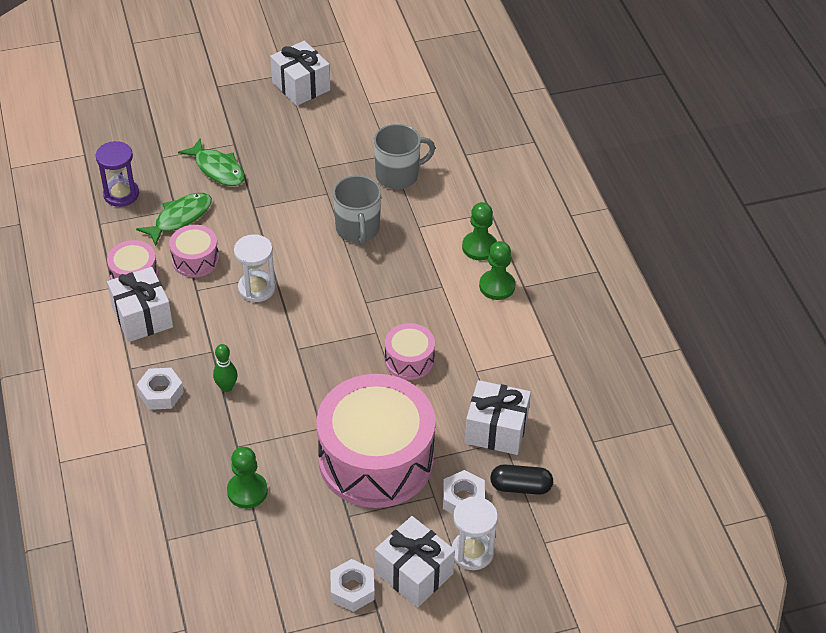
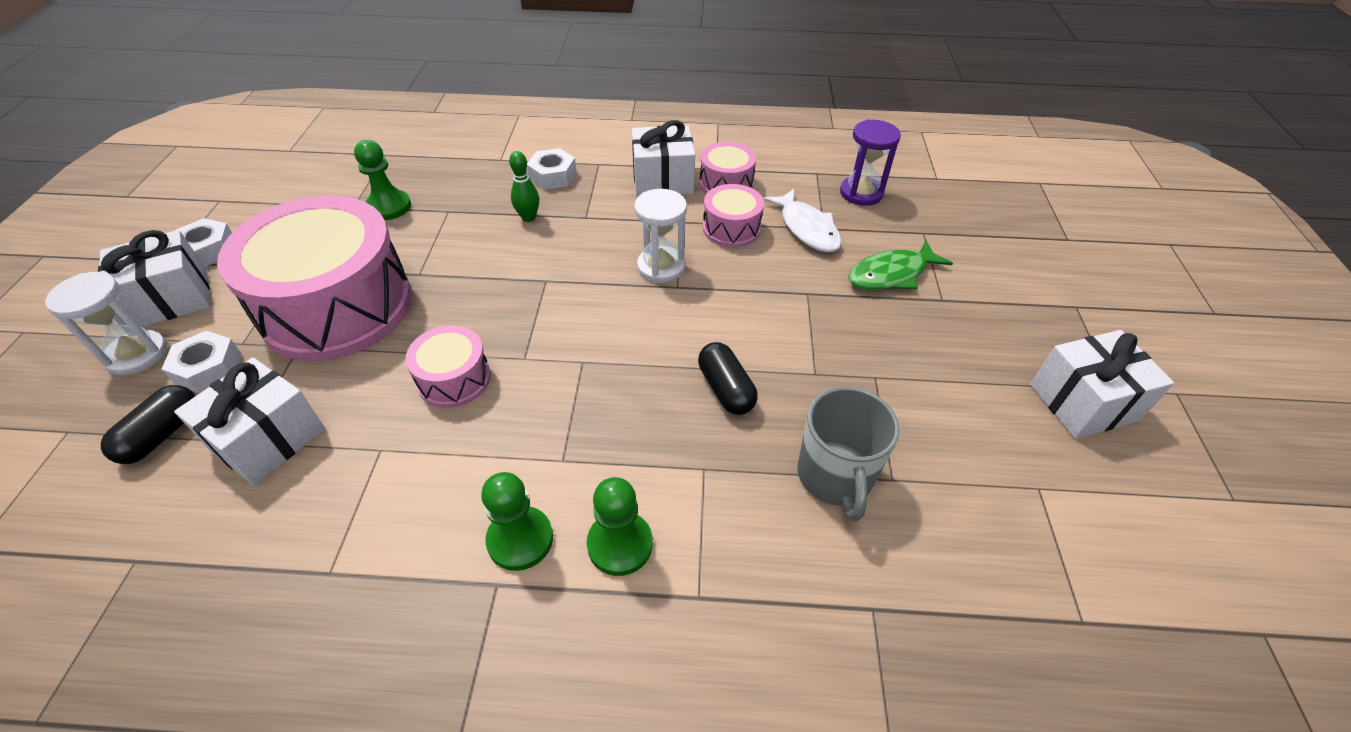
camera: 110 degrees right, 0 degrees up
(180, 218) = (806, 228): green fish -> white fish
(358, 229) = (725, 389): grey mug -> black capsule

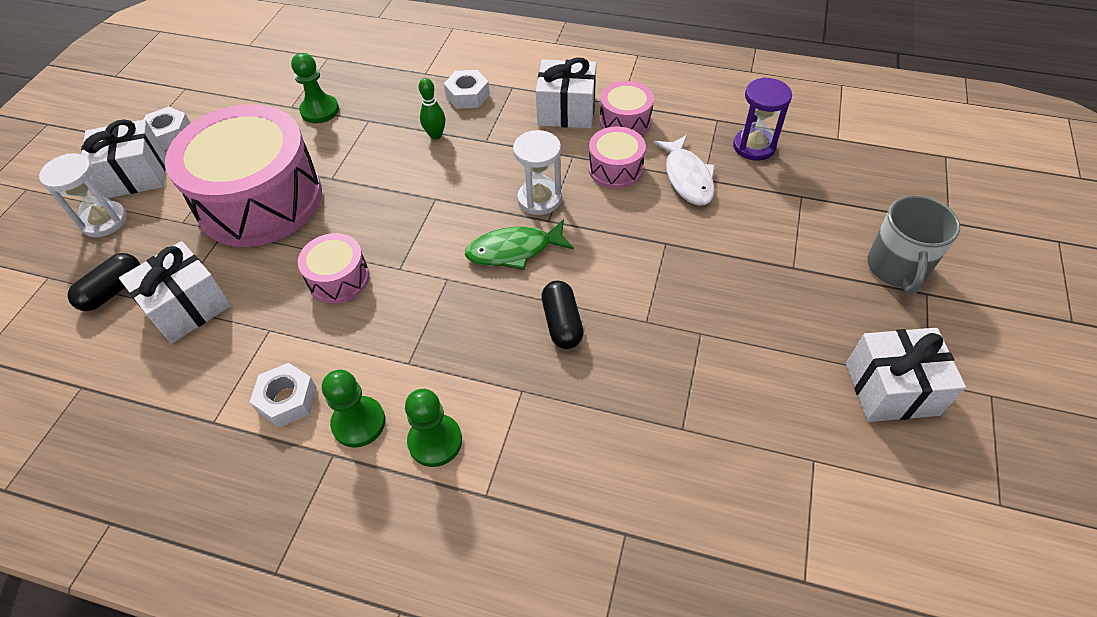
camera: 15 degrees right, 5 degrees up
(209, 368) = (154, 241): white nut -> white nut (287, 400)
(835, 476) = (632, 417): grey mug -> grey mug (896, 268)
(891, 274) = (753, 235): green fish -> green fish (514, 250)

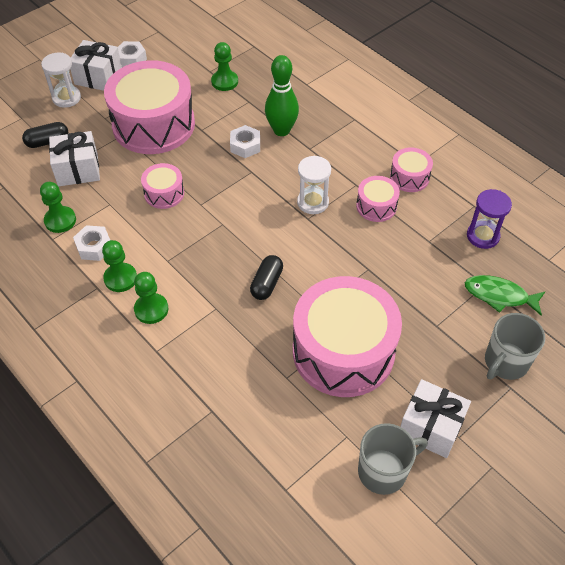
camera: 30 degrees right, 0 degrees up
(208, 389) = (60, 220): none -> green pawn
(436, 135) = (281, 130): green bowling pin -> green bowling pin, size x1.86
(467, 95) = (321, 112): white nut -> white nut (245, 146)
(514, 250) = (273, 226): green fish -> green fish (499, 296)
(566, 111) = (376, 152): white gift -> none
(687, 177) = (418, 234): white fish -> none
(720, 355) = (343, 351): none -> pink drum
(891, 476) = (384, 471): none -> grey mug

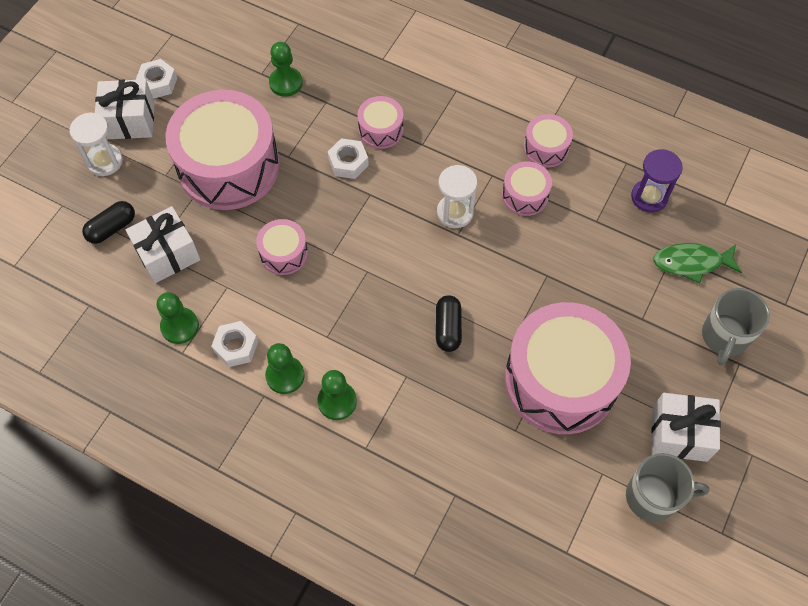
camera: 20 degrees left, 10 degrees up
(281, 130) = (381, 130): green bowling pin -> pink drum
(384, 471) = (653, 497): grey mug -> grey mug turned 45 degrees clockwise

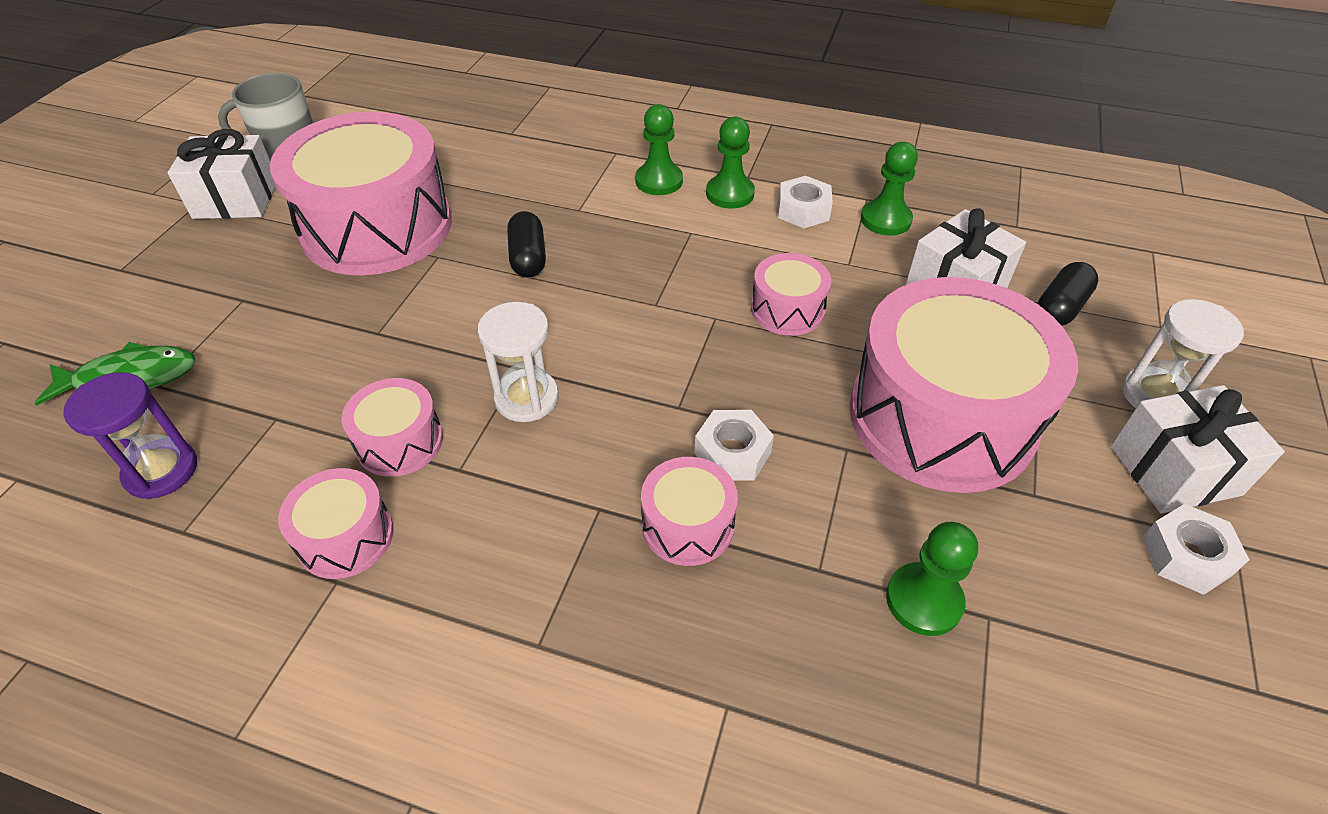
camera: 170 degrees right, 15 degrees down
(724, 337) = (126, 293): grey mug -> none

